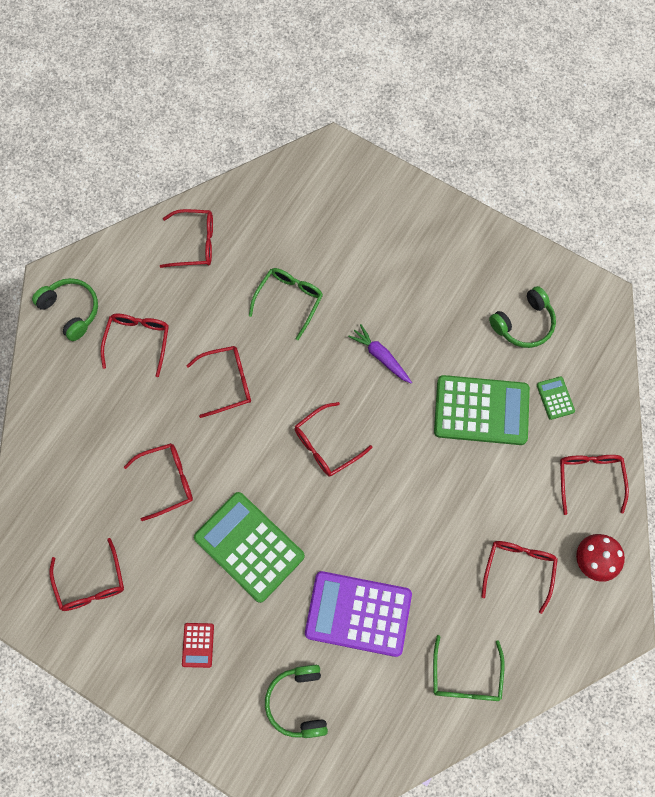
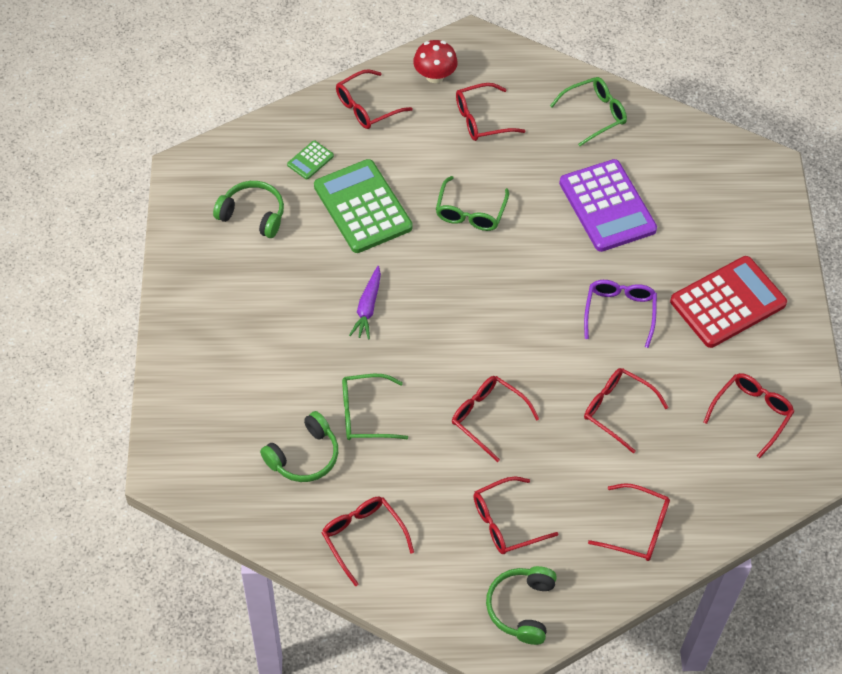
camera: 125 degrees left, 15 degrees down
(198, 645) = (728, 303): red calculator -> red calculator, size x2.31
(249, 546) = (619, 312): green calculator -> purple glasses
(298, 702) = (708, 210): green headphones -> green headphones (304, 456)
(326, 445) = (485, 305): red glasses -> red glasses (637, 529)
(423, 493) = (470, 212): none -> green glasses

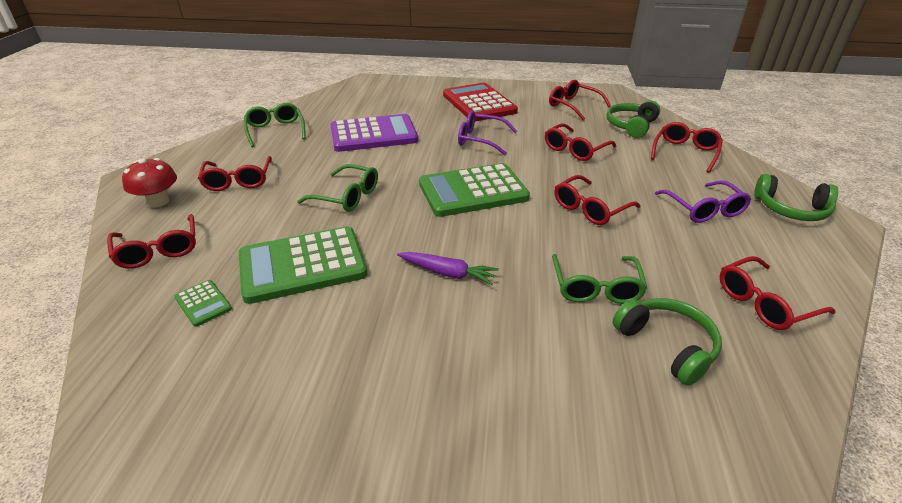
camera: 80 degrees left, 20 degrees down
(253, 215) = (259, 370): green headphones -> green headphones (631, 126)
(501, 314) = (473, 191): none -> green calculator
(506, 522) = (704, 209): red glasses -> purple glasses

